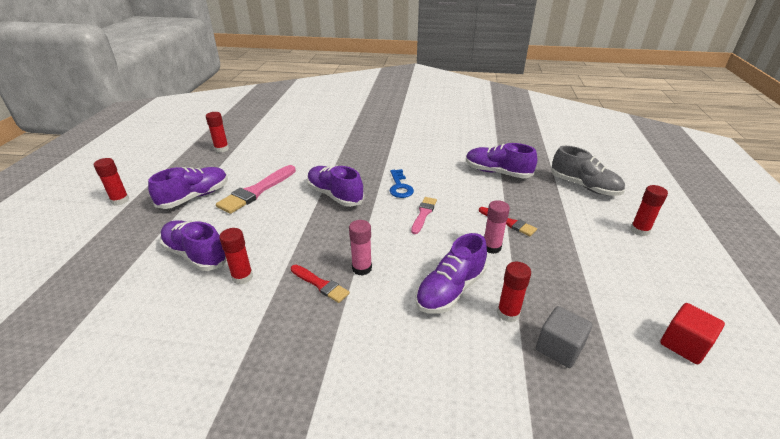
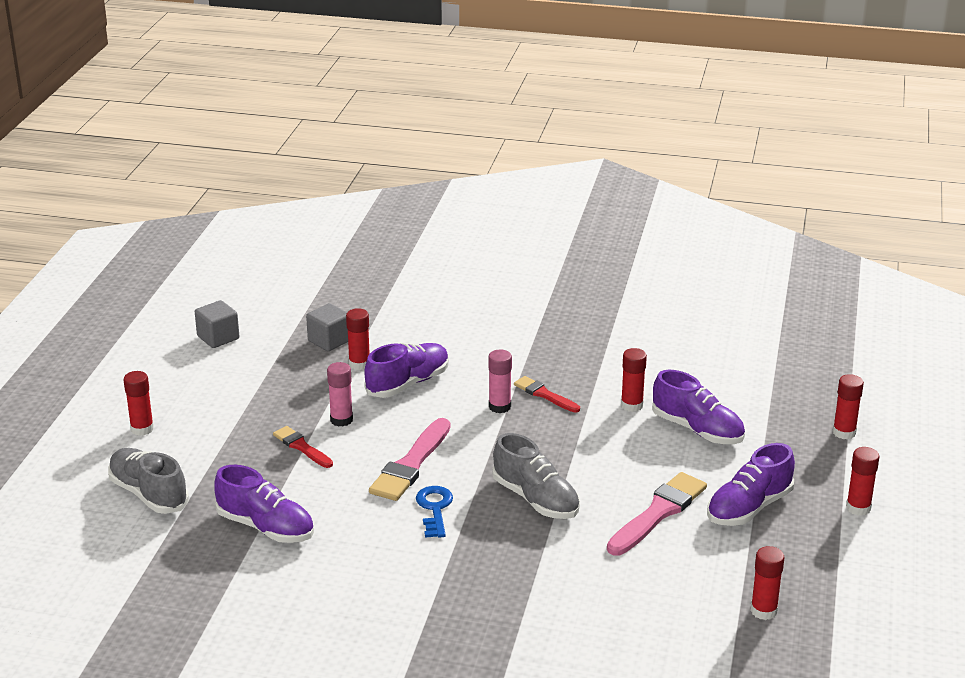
camera: 175 degrees left, 5 degrees down
(71, 259) = (844, 432): none -> red glue stick
(335, 195) = (536, 499): purple shoe -> grey shoe
(423, 214) = (411, 464): pink brush -> pink brush, size x1.70
(684, 344) = (218, 338): red cube -> grey cube

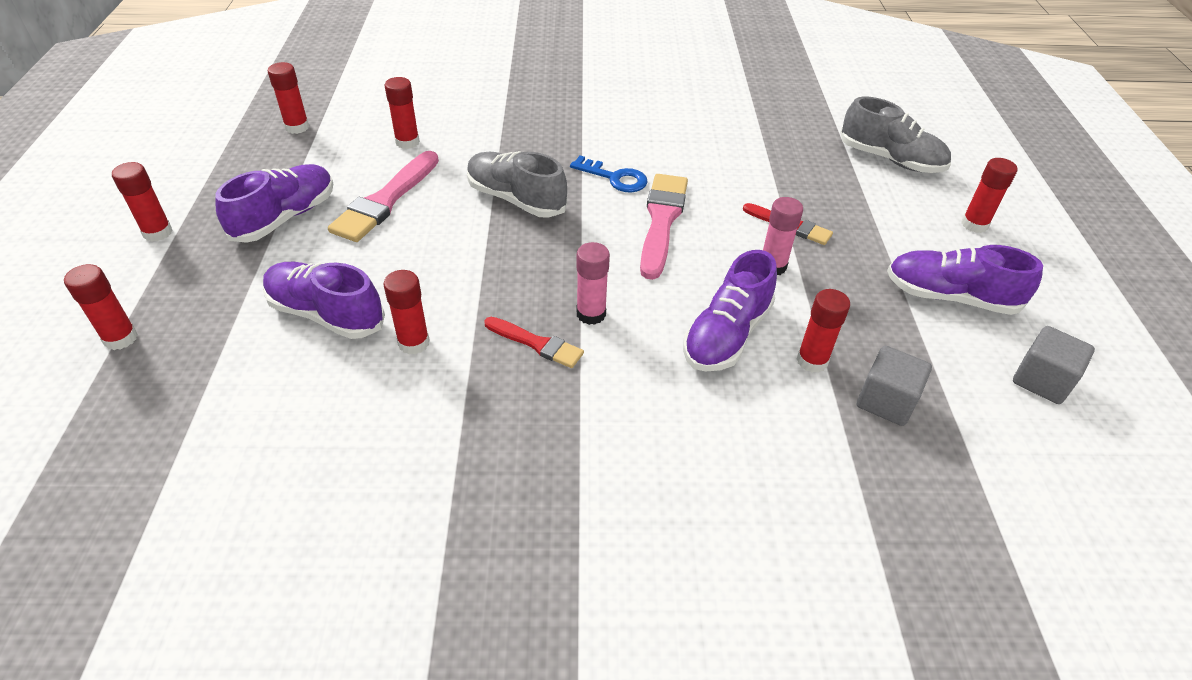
camera: 165 degrees right, 15 degrees up
(266, 527) = (759, 144): purple shoe -> purple shoe (950, 297)
(434, 509) = (615, 178): blue key -> blue key turned 45 degrees counterclockwise
(639, 575) = (407, 142): none -> red glue stick

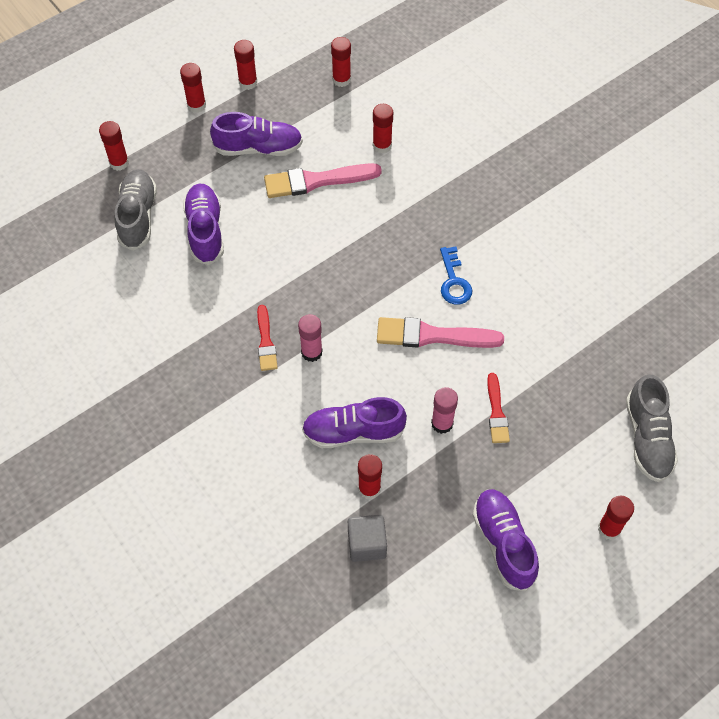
camera: 55 degrees right, 15 degrees up
(413, 343) = (219, 285): red glue stick -> red glue stick (248, 82)
(516, 199) = (380, 244): grey shoe -> grey shoe (138, 216)
(662, 221) = (432, 336): pink brush -> pink brush turned 150 degrees counterclockwise
(1041, 380) = (460, 627): grey cube -> none

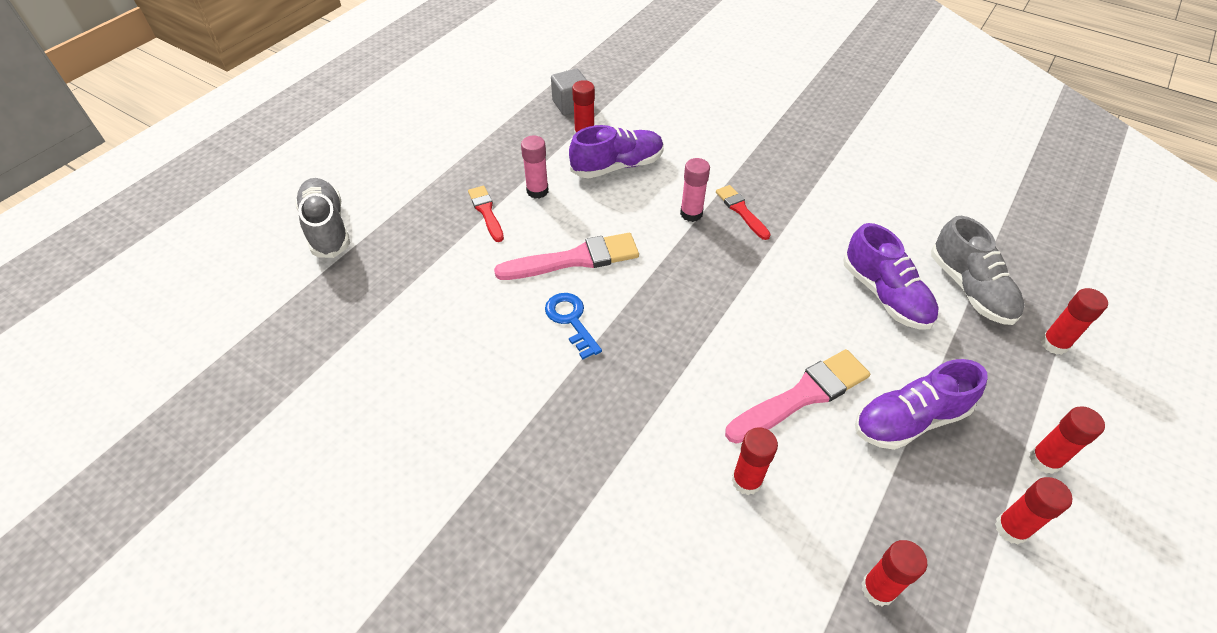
camera: 160 degrees right, 10 degrees down
(503, 543) = (457, 128): purple shoe -> none
(609, 529) = (364, 157): red glue stick -> none

